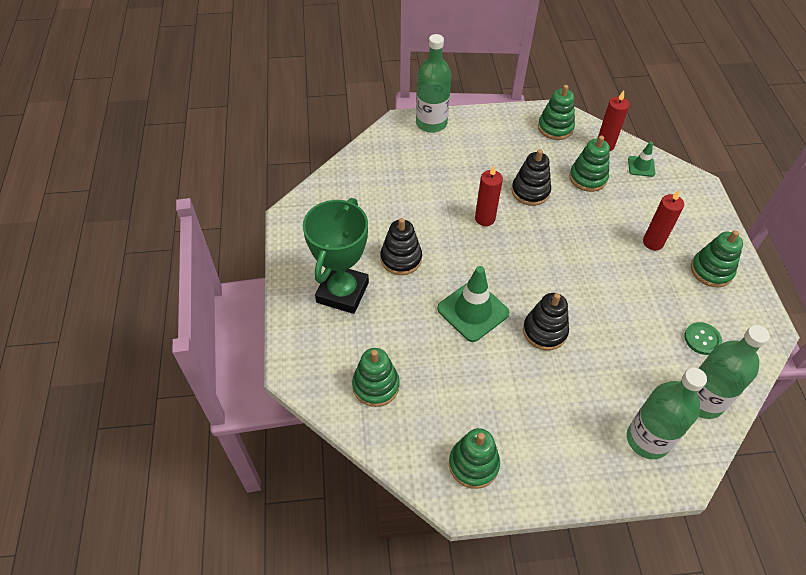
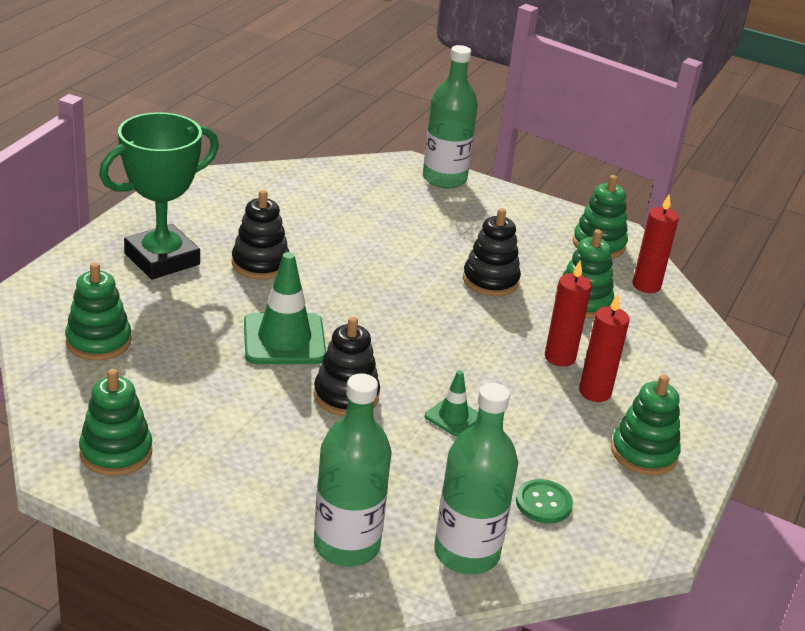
camera: 30 degrees right, 20 degrees down
(485, 218) = (402, 277): red candle -> red candle (560, 357)
(641, 166) = (672, 323): green traffic cone -> green traffic cone (453, 417)

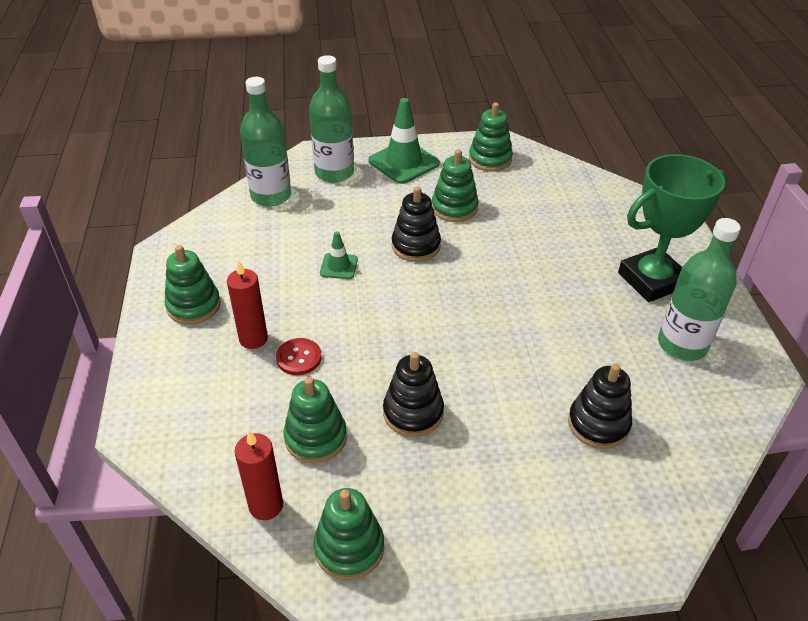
camera: 150 degrees right, 10 degrees up
(98, 341) = (588, 205): green stacking toy -> green stacking toy (454, 208)
(162, 259) = (651, 280): green trophy -> green trophy turned 45 degrees clockwise
(260, 264) = (591, 316): black stacking toy -> black stacking toy (598, 424)
(284, 339) = (496, 263): green traffic cone -> green traffic cone (403, 162)
(444, 179) = (592, 556): green bottle -> green bottle (682, 344)
(543, 503) = (244, 240): green button -> none
(560, 357) = (299, 358): red candle -> red button

